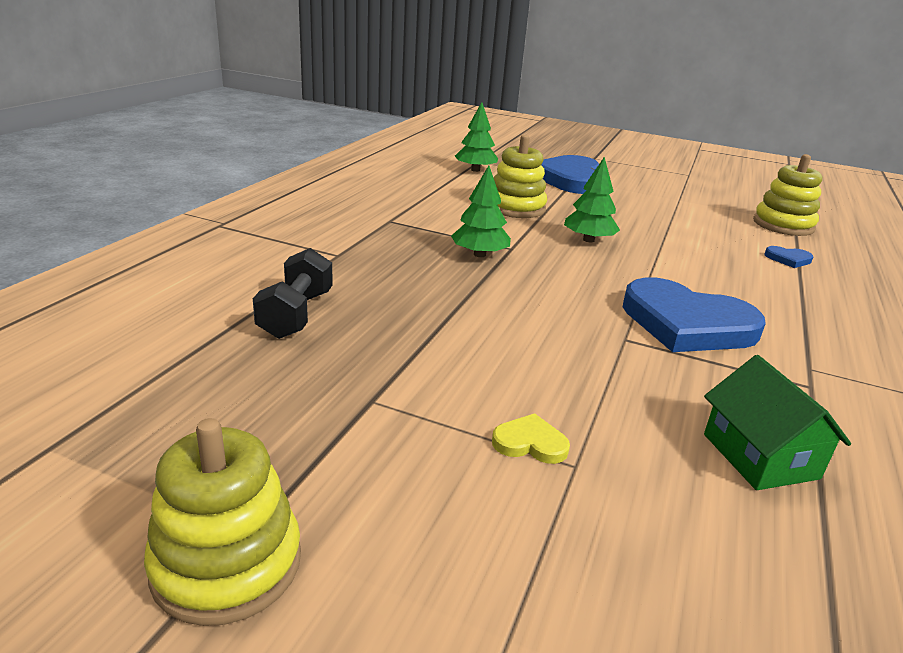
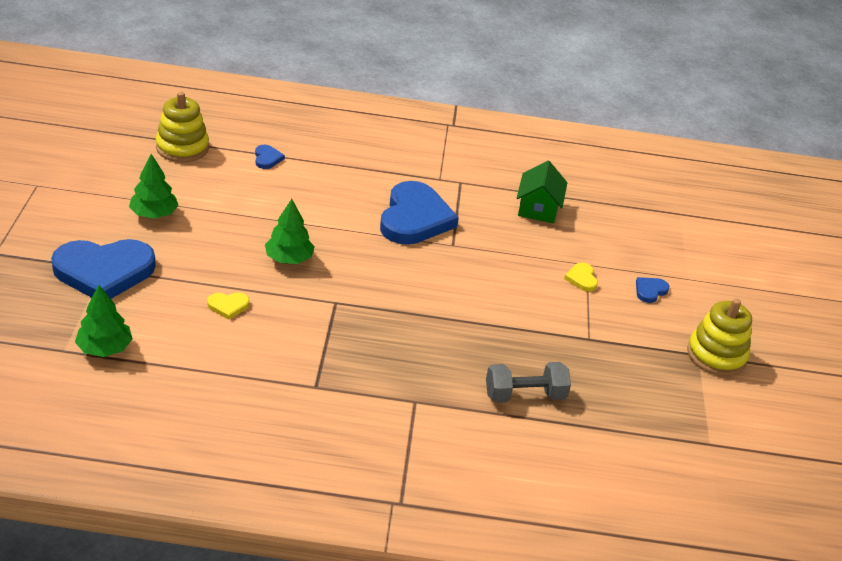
camera: 110 degrees left, 10 degrees up
(296, 314) = (524, 395): black dumbbell -> grey dumbbell
(475, 534) = (650, 291): none -> blue heart
(479, 254) = (361, 319): green tree -> green tree (154, 214)
(516, 208) = (228, 306): yellow stacking toy -> yellow heart
(760, 456) = (538, 208): green house -> green house turned 45 degrees counterclockwise

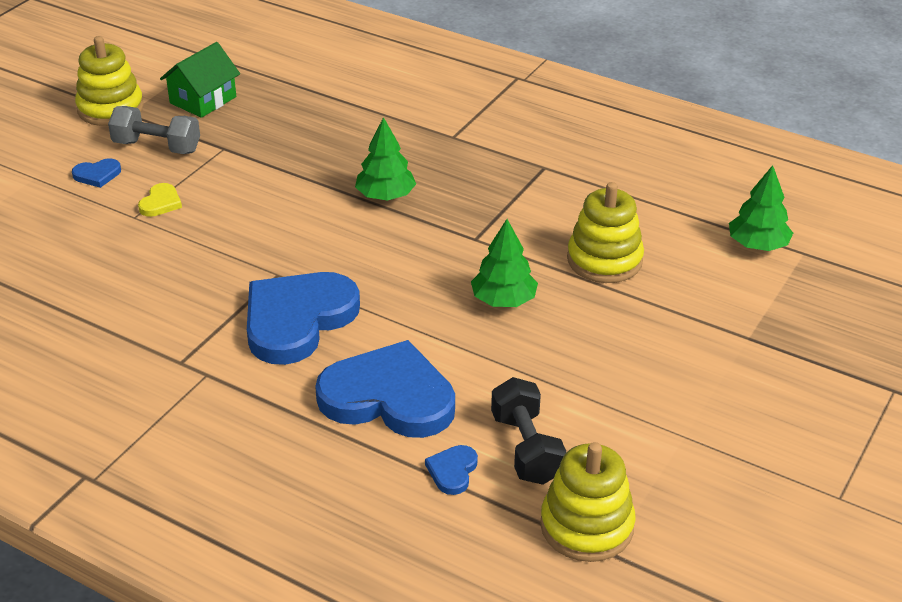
camera: 150 degrees left, 0 degrees up
(104, 272) = (748, 333): blue heart -> blue heart (388, 397)
(154, 214) = (665, 404): green tree -> green tree (385, 196)
(228, 306) = (604, 260): yellow heart -> yellow stacking toy
(231, 176) = (526, 448): none -> black dumbbell
(524, 395) = (341, 119): grey dumbbell -> grey dumbbell (157, 147)
(538, 208) = (112, 298): green house -> green house (203, 100)

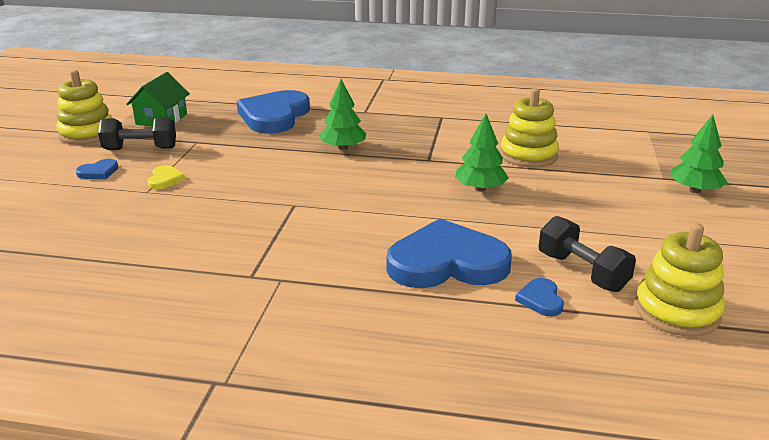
camera: 20 degrees left, 10 degrees down
(157, 147) = (140, 149): grey dumbbell -> black dumbbell
(297, 320) = (332, 229): blue heart -> blue heart (274, 116)
(757, 245) = (617, 132): green tree -> green tree (695, 190)

